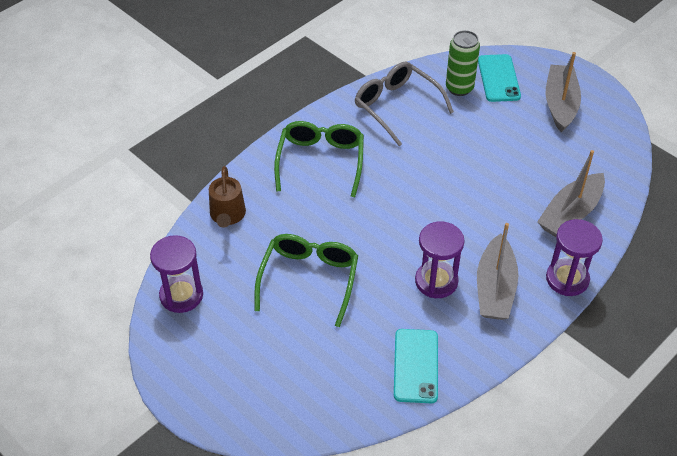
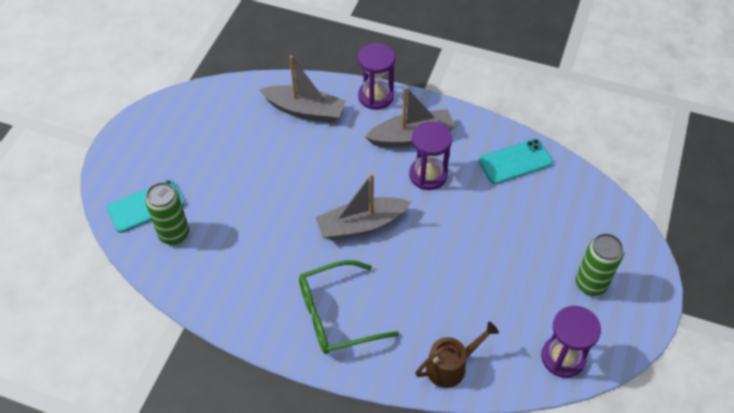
camera: 115 degrees left, 5 degrees up
(235, 356) = (590, 284): none -> green can
(309, 279) = (482, 264): green glasses -> none
(396, 106) = (225, 278): grey glasses -> none
(560, 104) = (166, 149): grey boat -> grey boat (361, 225)

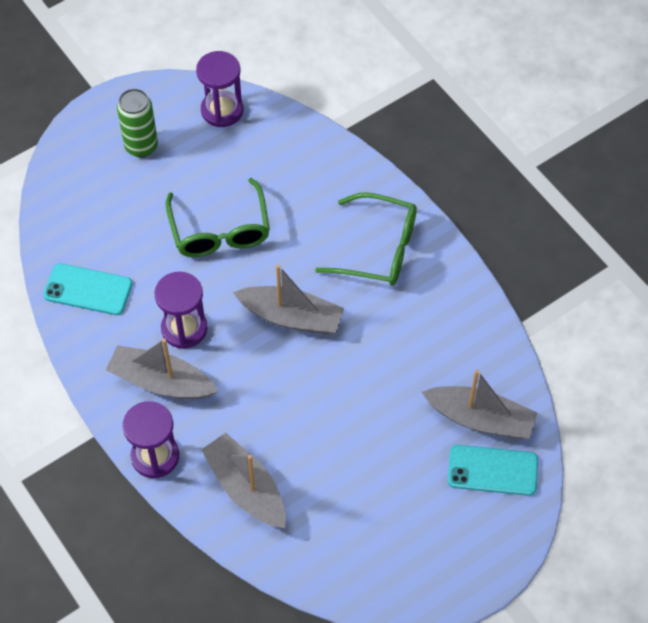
camera: 145 degrees left, 5 degrees up
(174, 234) = (480, 419): green can -> grey boat
(450, 366) = (316, 155): brown watering can -> none
(468, 255) = (220, 230): none -> green glasses

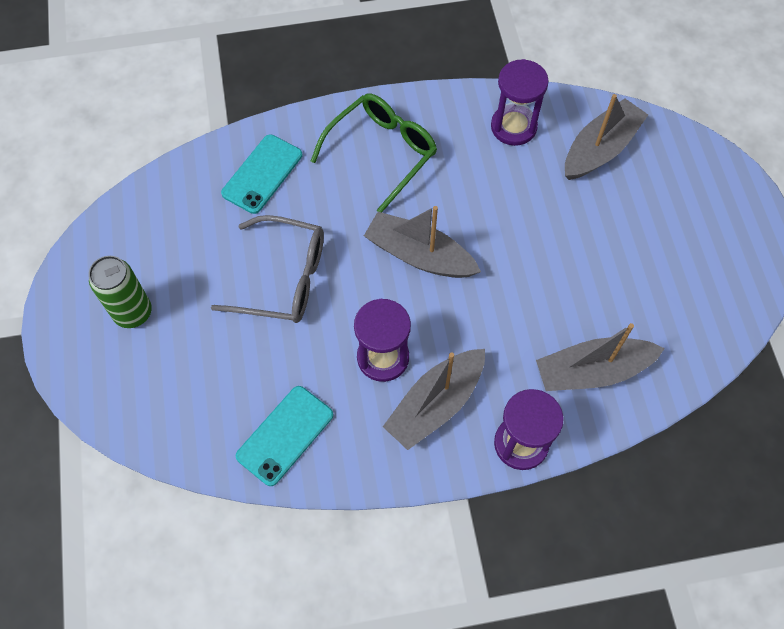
camera: 65 degrees left, 5 degrees up
(220, 230) = (283, 279): green glasses -> grey glasses
(222, 110) = (137, 219): purple hourglass -> purple hourglass (513, 127)
(291, 317) = (419, 255): grey boat -> grey boat turned 105 degrees counterclockwise
(492, 470) = (656, 161): turquoise phone -> turquoise phone (262, 174)

